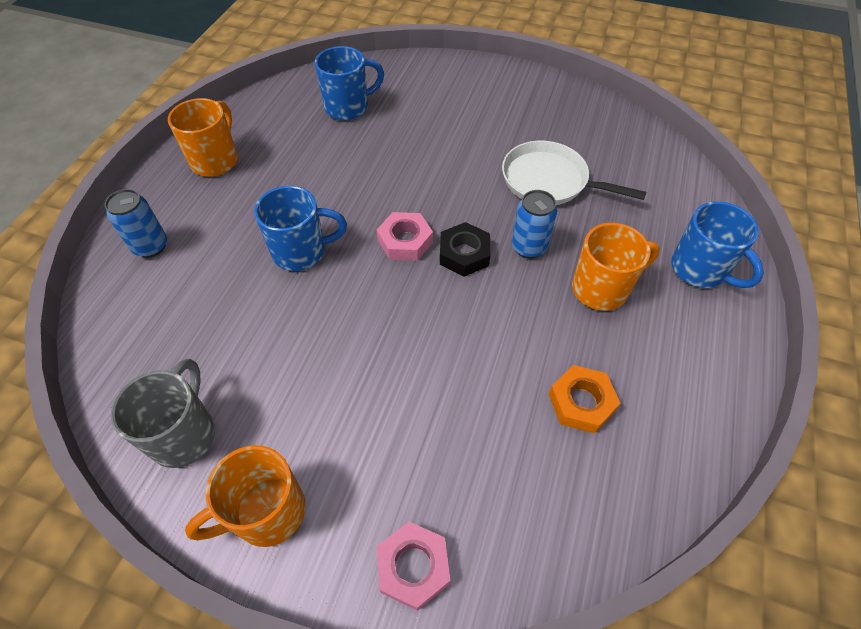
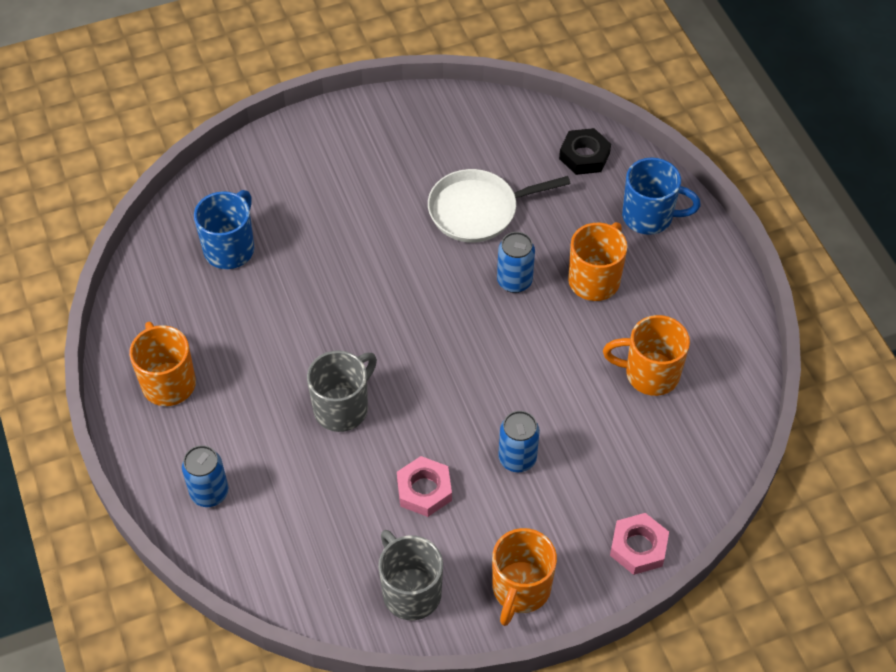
camera: 40 degrees left, 0 degrees up
(301, 251) = (342, 408): blue mug -> grey mug
(388, 389) = (517, 458): none -> blue can
(405, 241) = (416, 342): pink nut -> pink nut (424, 490)
(464, 254) = (472, 320): black nut -> black nut (584, 156)
(581, 402) = (650, 374): orange nut -> orange mug

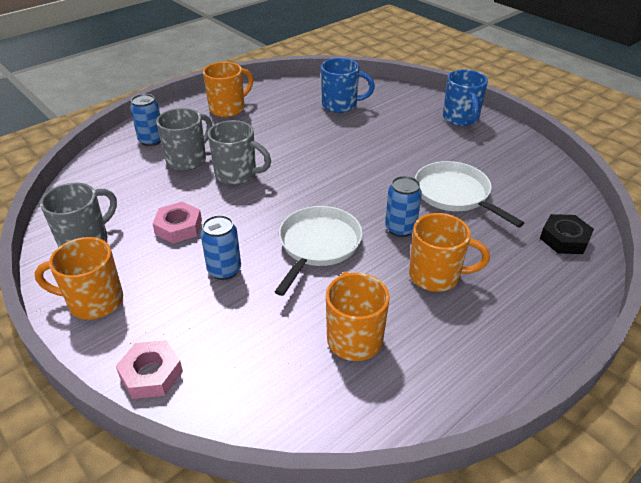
camera: 70 degrees right, 15 degrees down
(281, 457) = (187, 159): none -> grey mug
(510, 362) = (318, 245): none -> white pan
(649, 217) = (536, 297): blue mug -> blue mug (461, 119)

